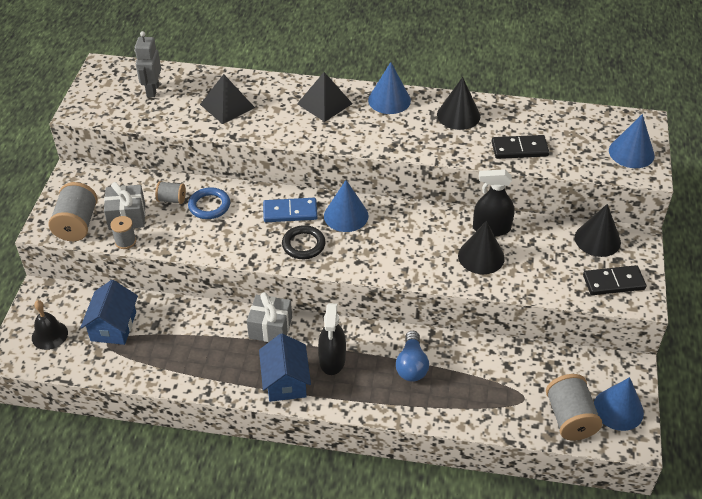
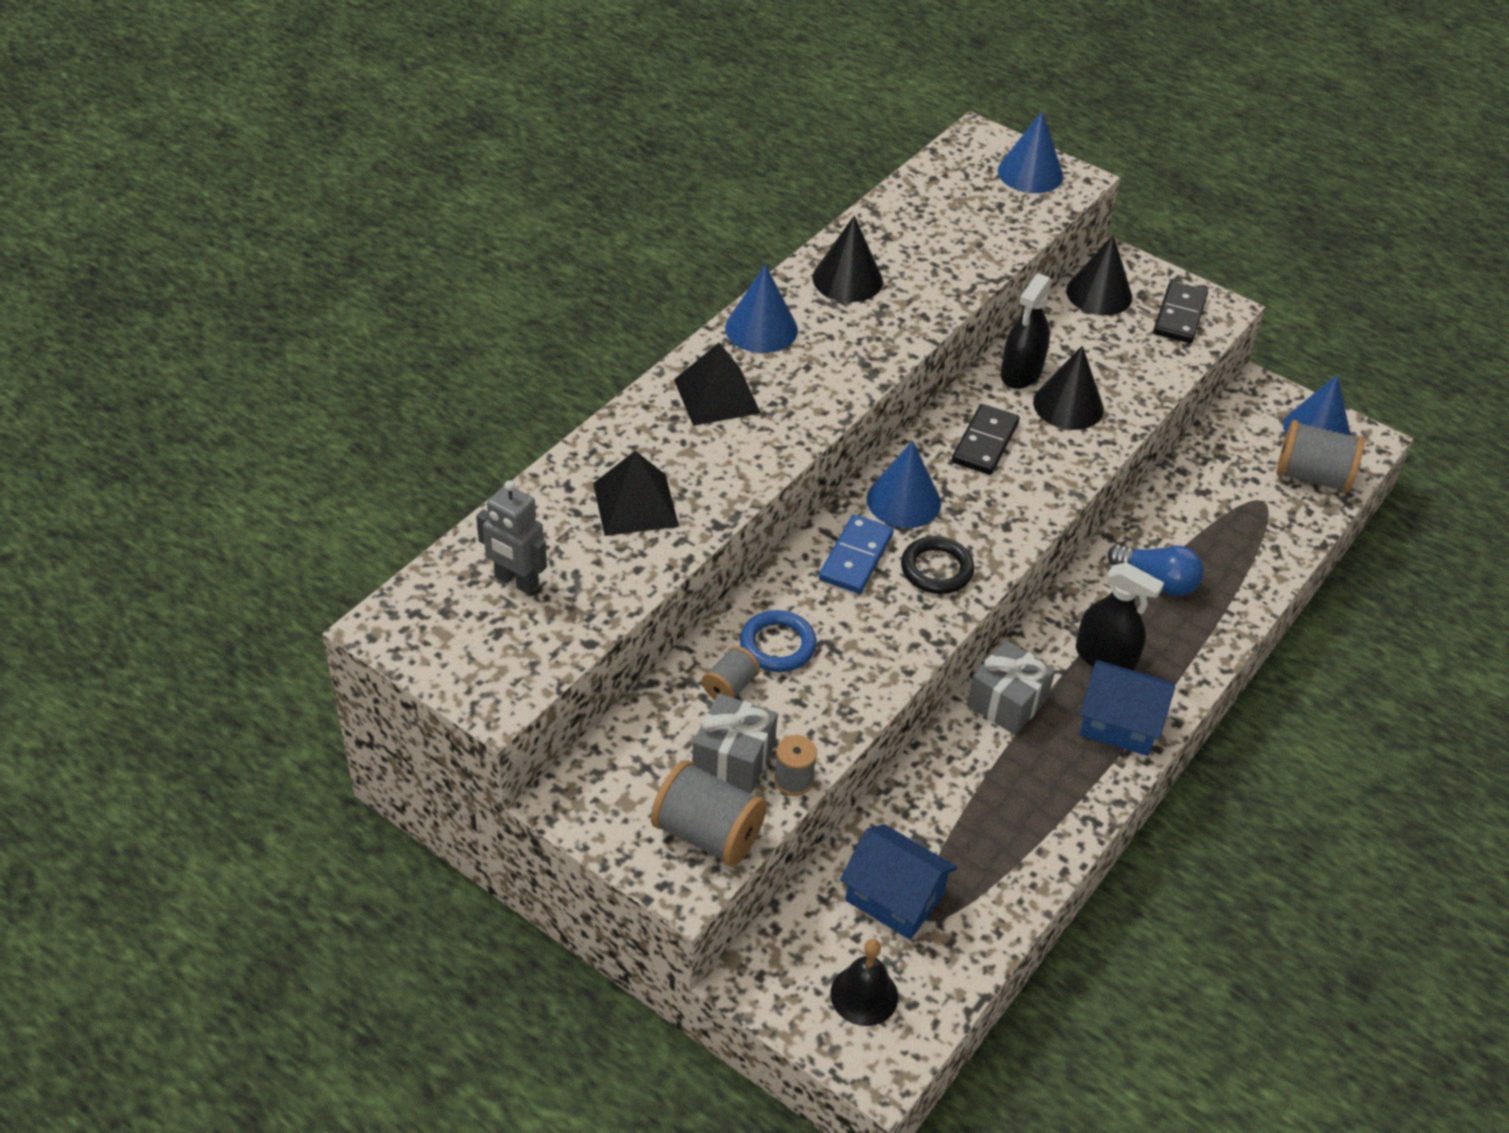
camera: 65 degrees left, 0 degrees up
(519, 149) = (958, 257): black domino -> black domino (985, 442)

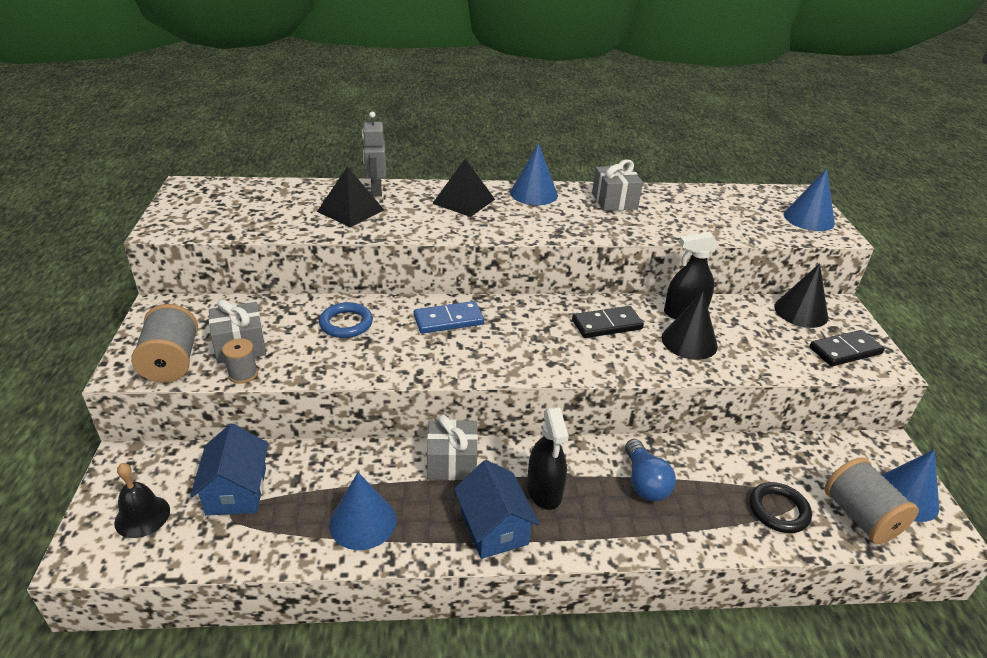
camera: 50 degrees right, 10 degrees down
(516, 581) = (254, 203): grey robot -> grey robot (376, 190)
(730, 687) = (296, 322): grey spool -> none
(847, 279) = (614, 201): black cone -> grey gift
(903, 501) = (516, 317): blue cone -> blue cone (363, 521)
(936, 569) = (477, 352): black ring -> black ring (778, 510)

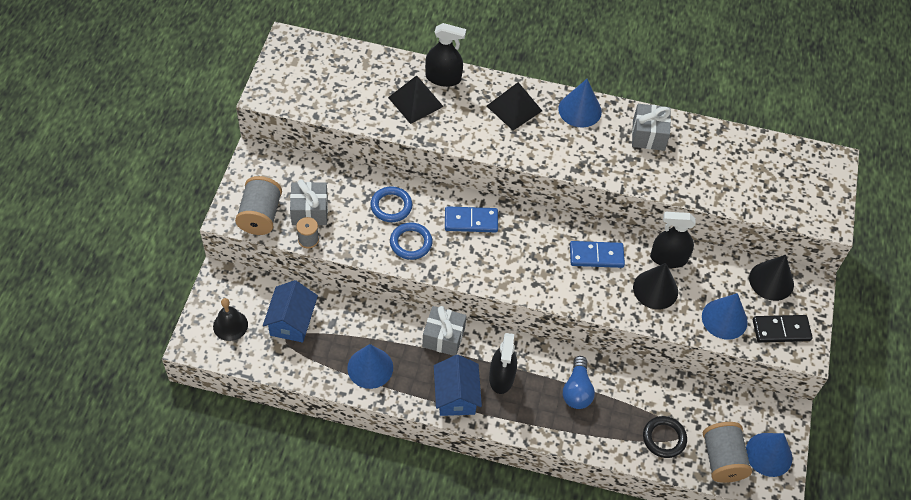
camera: 15 degrees right, 20 degrees up
(376, 190) = (443, 78): grey robot -> black spray bottle
(382, 353) = (411, 243): none -> blue ring
(607, 325) = (596, 256): black domino -> blue domino
(808, 218) = (817, 196): blue cone -> blue cone (724, 319)

